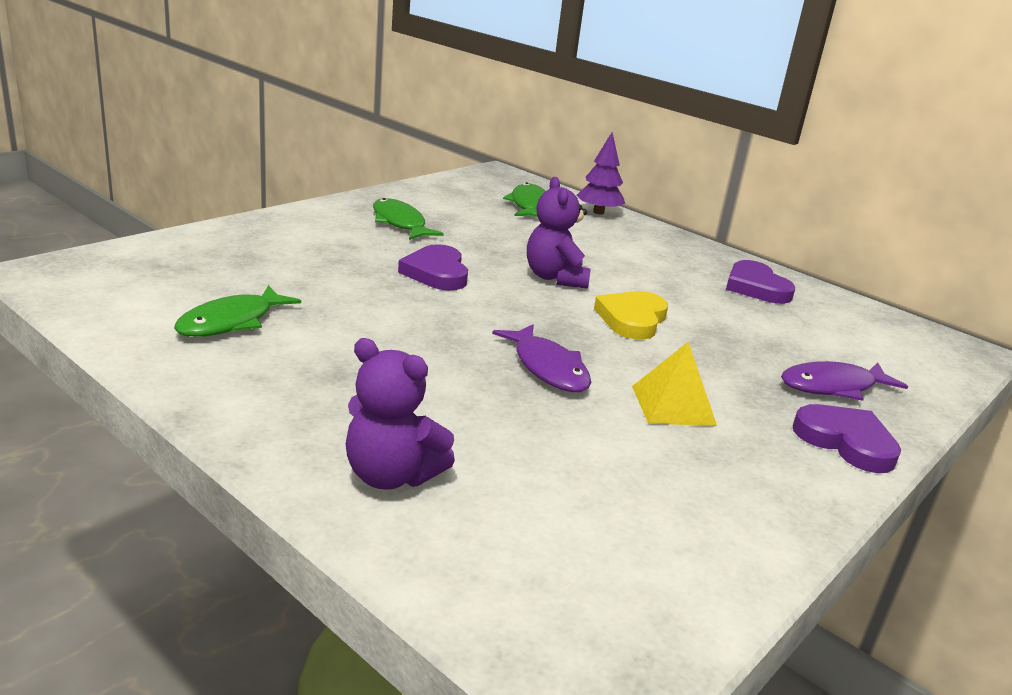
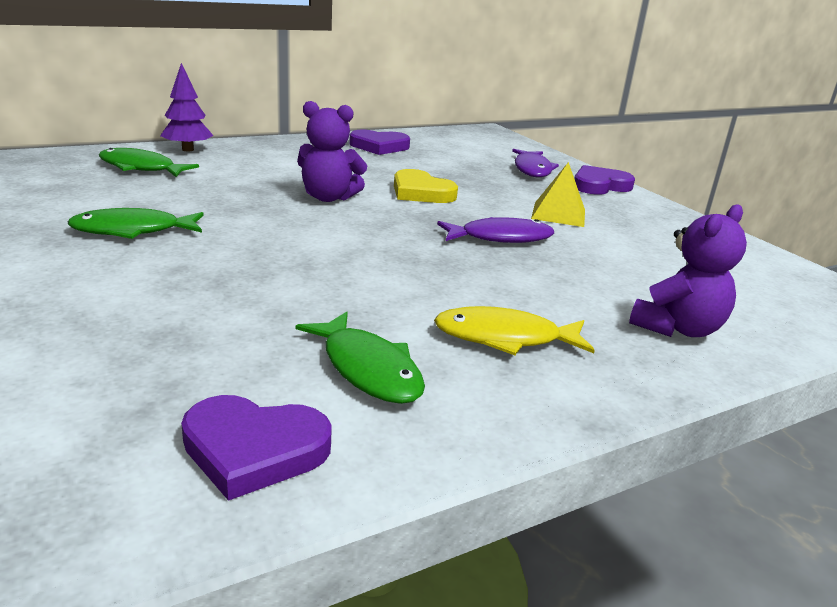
camera: 70 degrees left, 0 degrees up
(311, 374) = (505, 338): none -> yellow fish
(436, 273) = (288, 239): purple heart -> purple heart (254, 449)

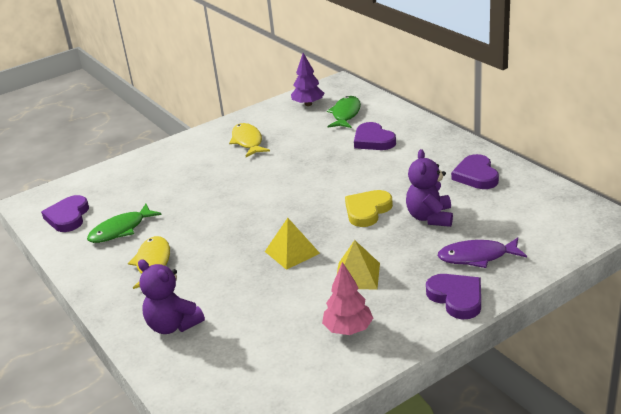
camera: 90 degrees right, 5 degrees up
(133, 230) = (247, 141): green fish -> yellow fish
(188, 149) = (395, 115): purple tree -> purple tree (308, 104)
(244, 167) = (373, 140): none -> purple heart
(328, 197) = (332, 180): purple teddy bear -> purple teddy bear (430, 217)
(500, 238) = (292, 252): purple fish -> yellow pyramid
(658, 230) = (348, 329): none -> pink tree

